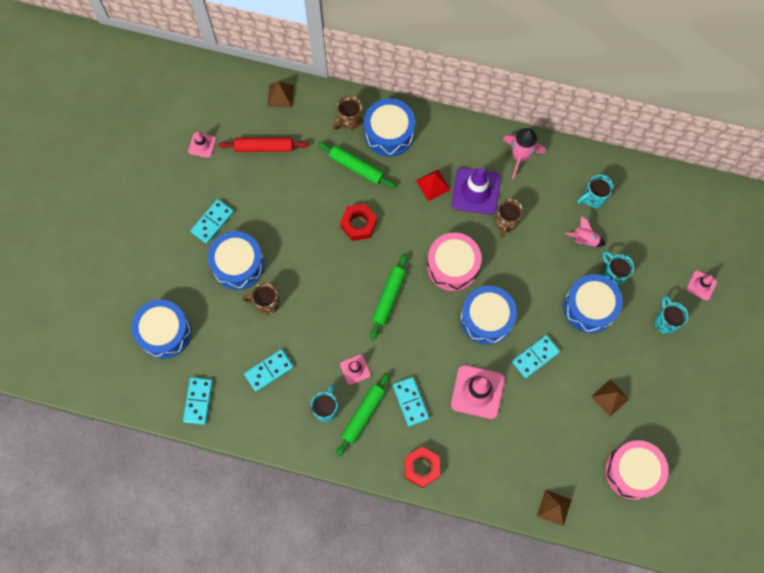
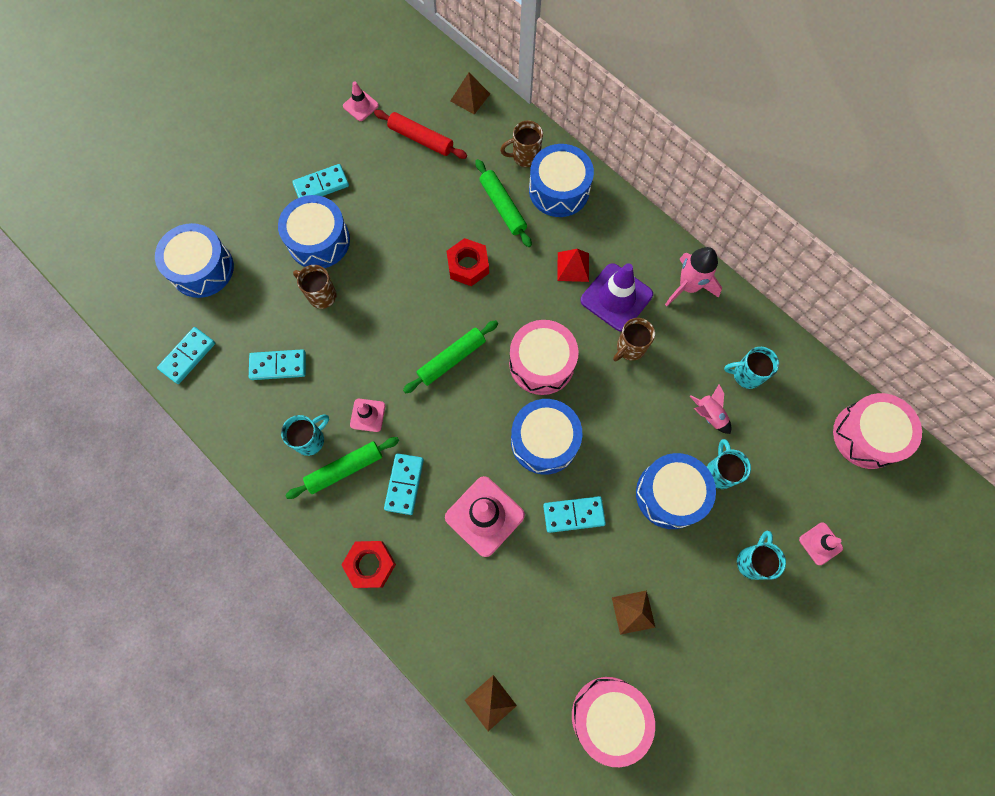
camera: 30 degrees right, 0 degrees up
(692, 197) = (867, 435): none -> pink drum

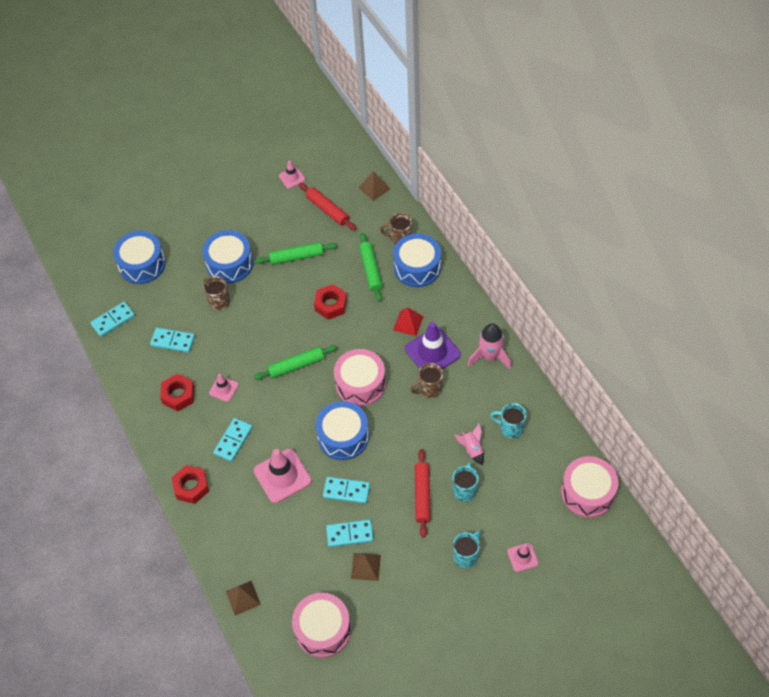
camera: 20 degrees right, 15 degrees down
(310, 439) = (178, 395): turquoise mug -> red nut
(321, 185) = (244, 226): turquoise domino -> turquoise domino (350, 534)
(345, 469) = (195, 420): green rolling pin -> green rolling pin (296, 257)
(670, 494) = (422, 495): blue drum -> red rolling pin

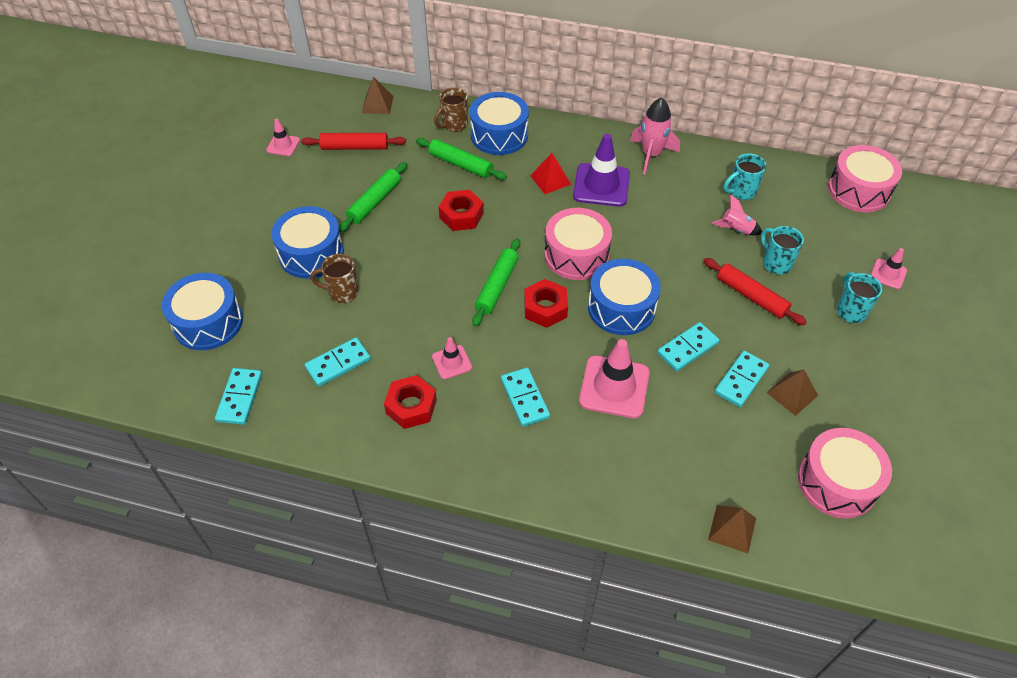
camera: 50 degrees left, 5 degrees down
(191, 487) = (540, 477): red nut -> red nut (545, 308)
(429, 389) = (639, 213): brown mug -> none

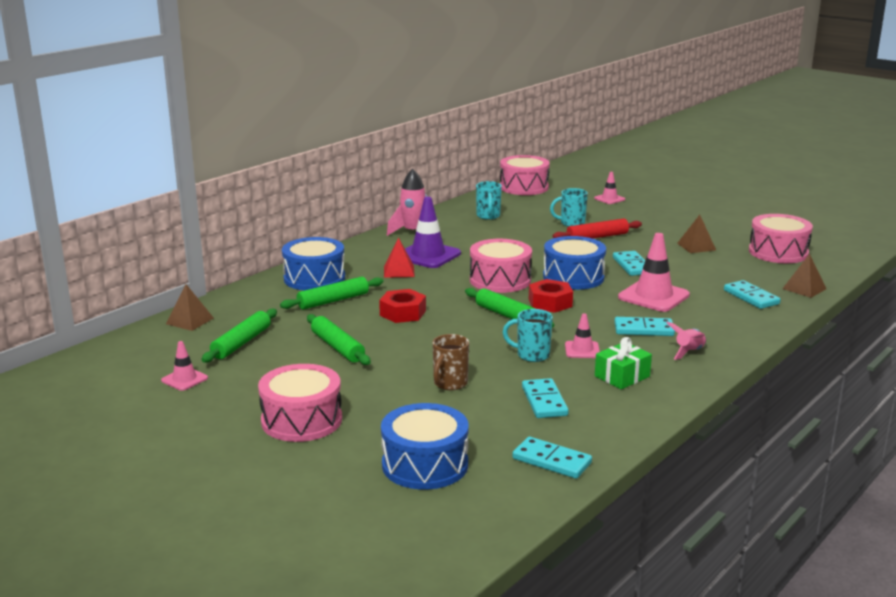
camera: 65 degrees left, 30 degrees down
(248, 230) = (301, 420): none -> pink drum
(311, 254) = (378, 391): blue drum -> none
(355, 147) = (241, 343): red rolling pin -> green rolling pin
(411, 406) = (622, 376): red nut -> green gift
(454, 125) = (273, 293): brown mug -> none
(736, 230) = (526, 226): pink rocket -> pink rocket (689, 352)
(741, 380) = (674, 257): turquoise domino -> turquoise domino (751, 297)
(850, 310) = (634, 215): turquoise mug -> turquoise mug (531, 355)

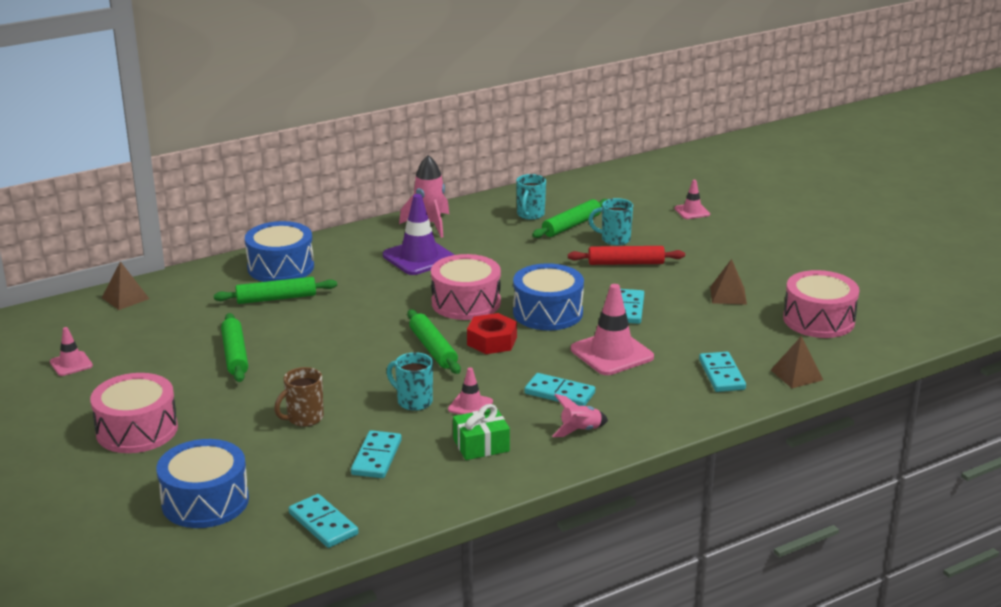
camera: 20 degrees right, 5 degrees up
(241, 343) = (152, 332): green rolling pin -> green rolling pin (571, 225)
(399, 271) = (372, 273): red pyramid -> none
(403, 313) = (331, 326): red nut -> none
(524, 187) = (608, 180): pink drum -> none

